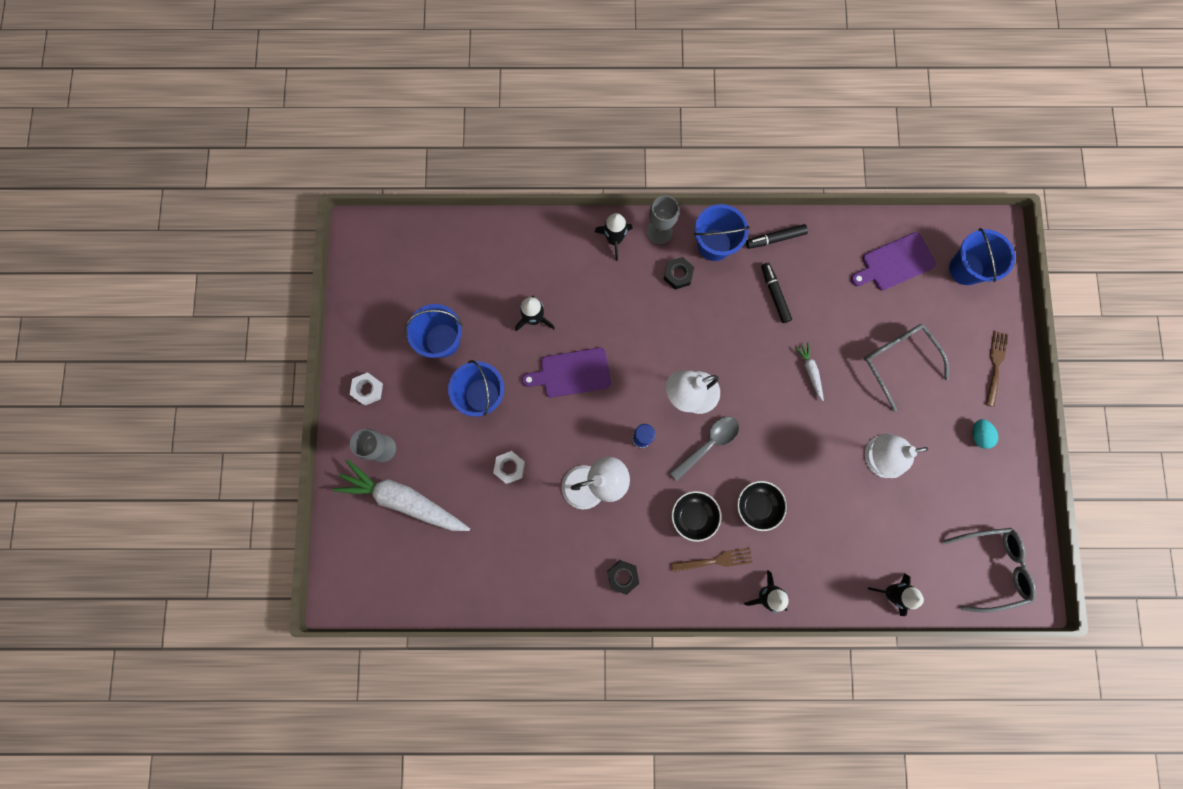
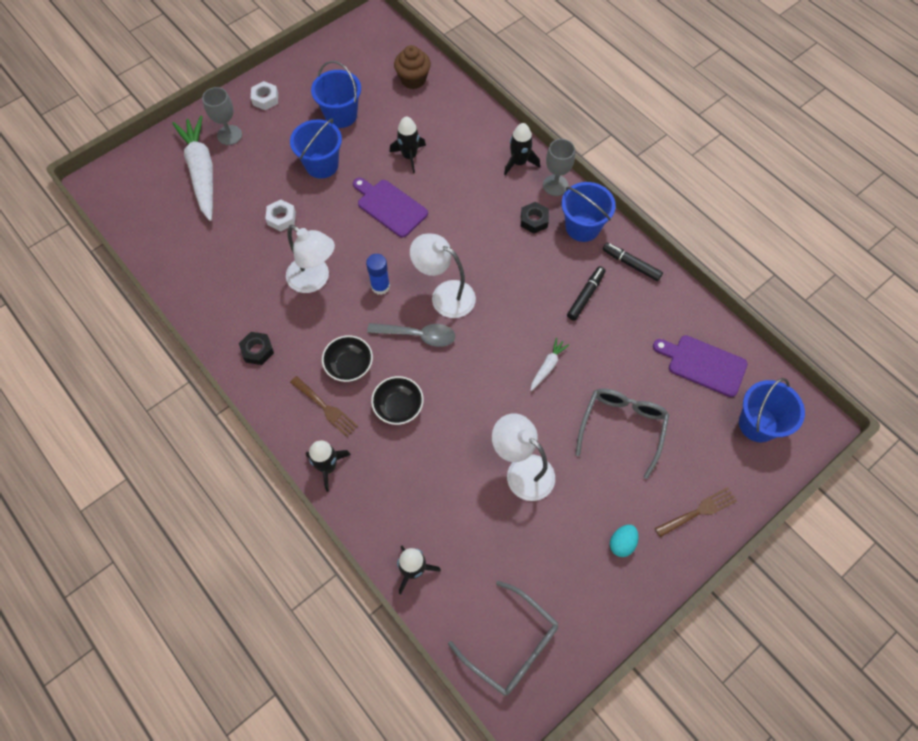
camera: 50 degrees right, 15 degrees down
(456, 252) = (413, 79): none -> brown cupcake

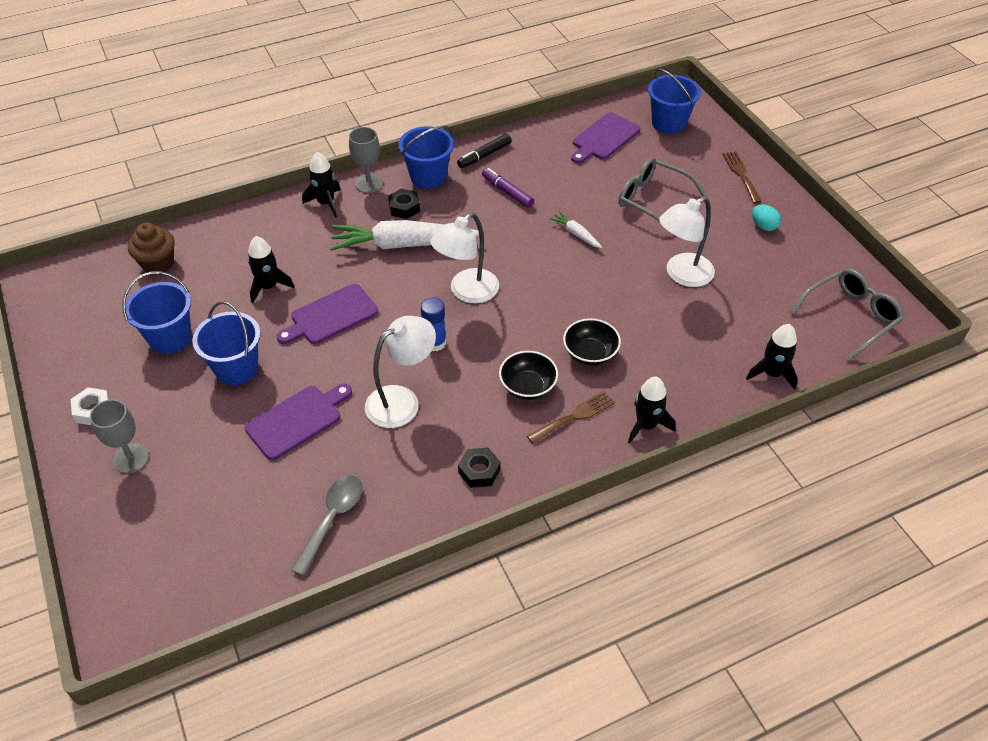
camera: 75 degrees left, 15 degrees down
(202, 172) = (176, 498): white carrot -> white carrot (403, 244)
(281, 218) = (297, 420): white nut -> purple cutting board
(418, 335) = (509, 322): grey spoon -> grey spoon (332, 519)
(585, 296) = (507, 192): black marker -> purple marker

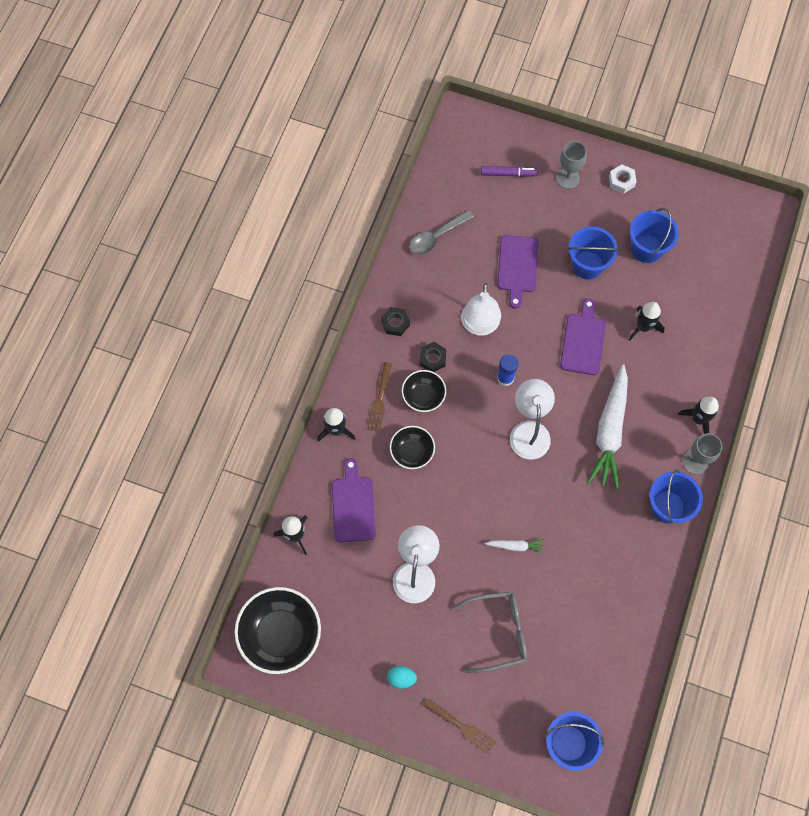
camera: 135 degrees right, 20 degrees up
(158, 263) = (725, 283): brown cupcake -> none
(332, 519) = (436, 237): grey spoon -> grey spoon turned 75 degrees clockwise
(403, 244) = (609, 431): white carrot -> white carrot turned 150 degrees clockwise
(404, 208) = (647, 463): black nut -> black nut (432, 359)
(484, 155) = (656, 566): black marker -> none
(507, 192) = (600, 543): purple marker -> purple marker (508, 174)
(604, 138) = (596, 673): purple cutting board -> purple cutting board (353, 506)
(850, 317) = (281, 634): grey glasses -> black bowl

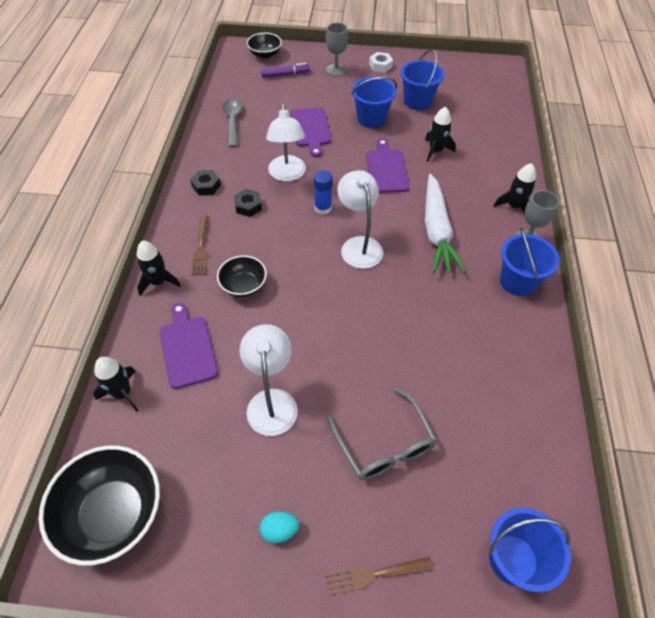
camera: 15 degrees left, 15 degrees down
(423, 396) = (245, 237): black bowl -> black bowl (265, 54)
(436, 237) = (233, 121): grey spoon -> grey spoon turned 135 degrees clockwise
(462, 727) = (373, 575): brown fork -> brown fork turned 150 degrees clockwise
(498, 632) = (384, 444): grey glasses -> grey glasses turned 90 degrees clockwise
(515, 546) = (377, 349): white carrot -> none

